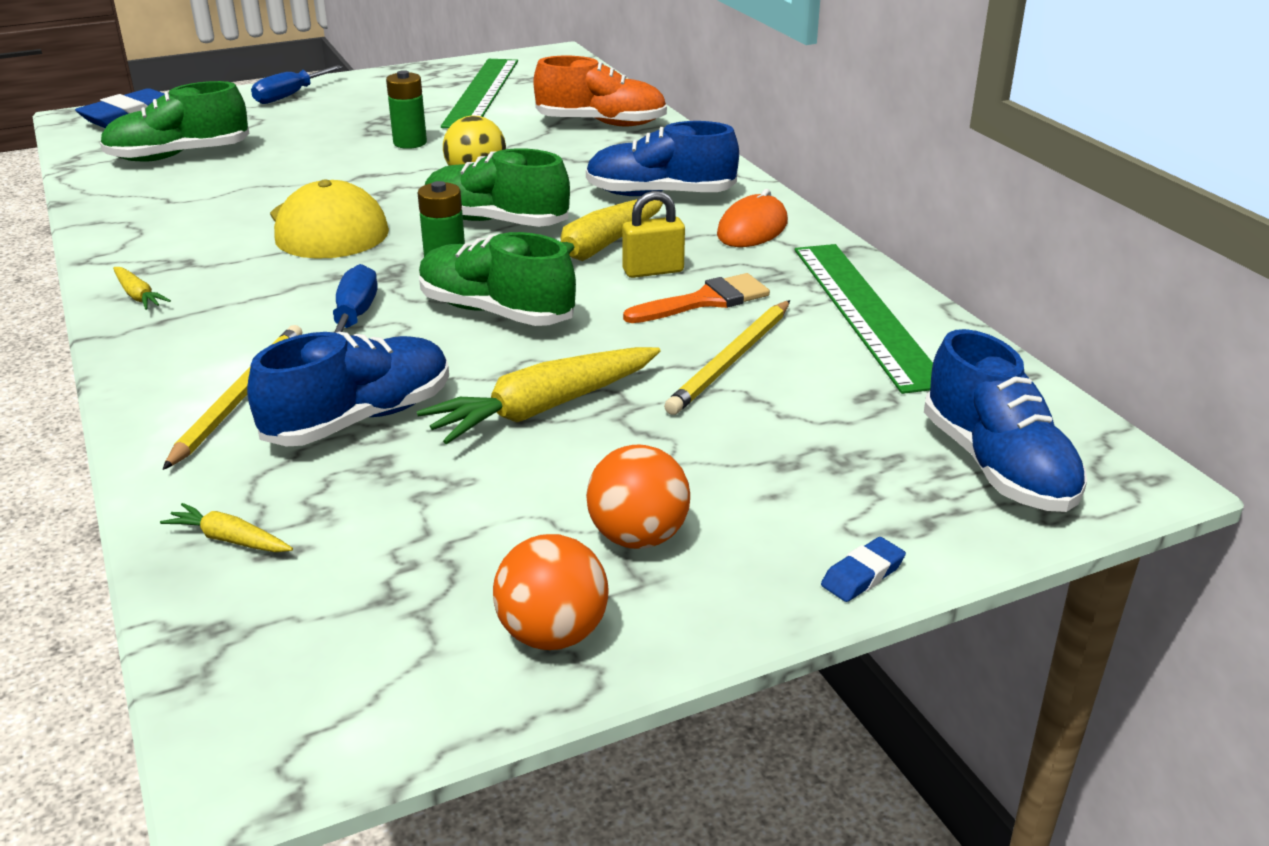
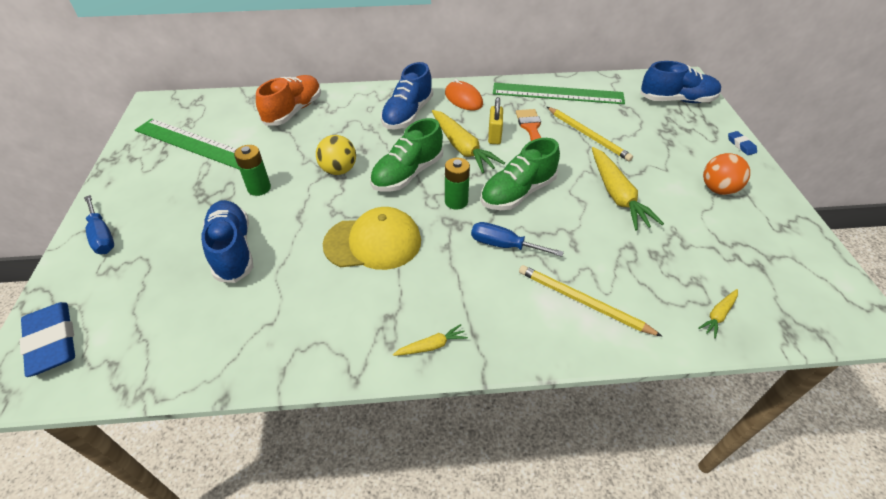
camera: 70 degrees left, 15 degrees up
(179, 156) = (179, 312): green shoe -> none
(360, 419) = (614, 256): blue shoe -> blue shoe (233, 250)
(553, 634) = (780, 223): orange ball -> none

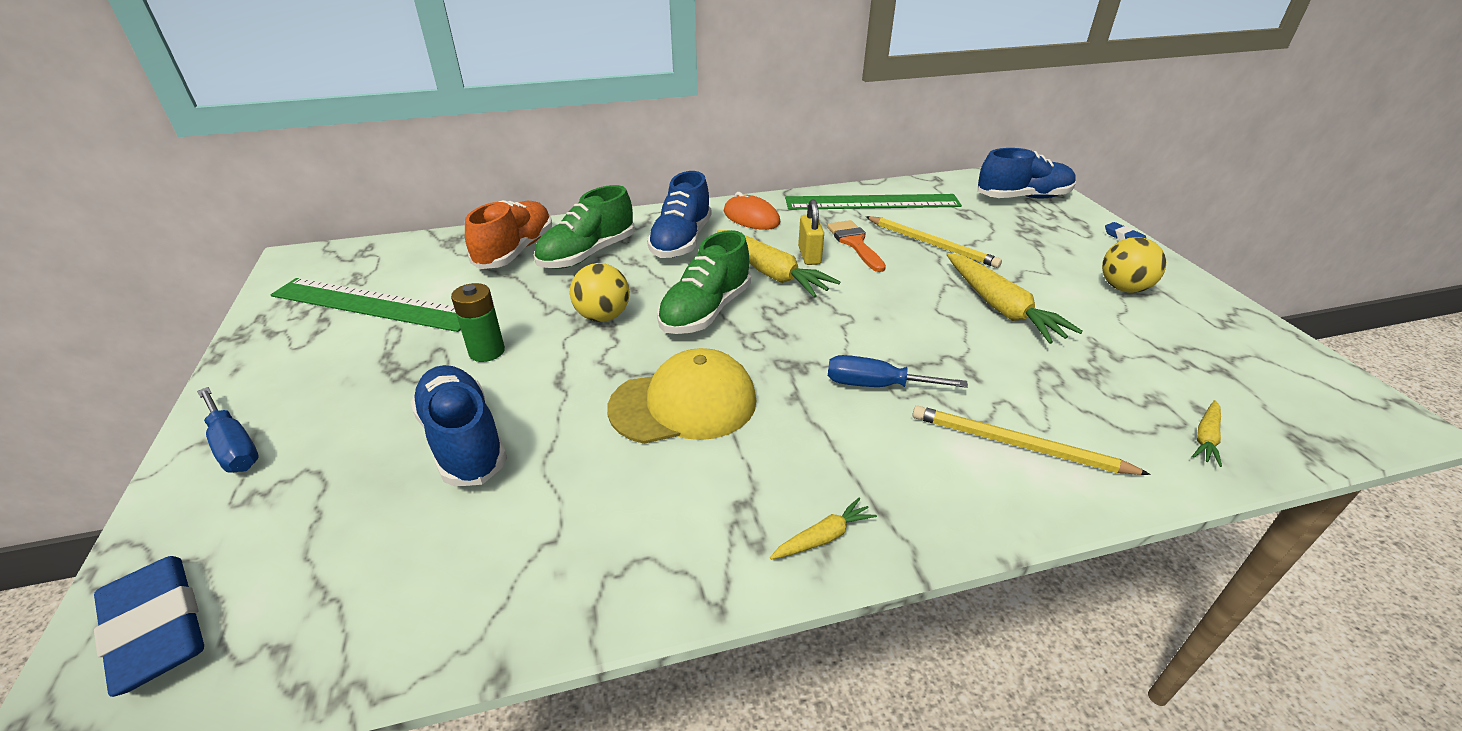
camera: 10 degrees left, 10 degrees down
(456, 201) = (787, 338): green battery -> none
(518, 193) = (868, 318): green shoe -> green shoe (587, 254)
(718, 189) = (1123, 288): orange ball -> yellow ball

